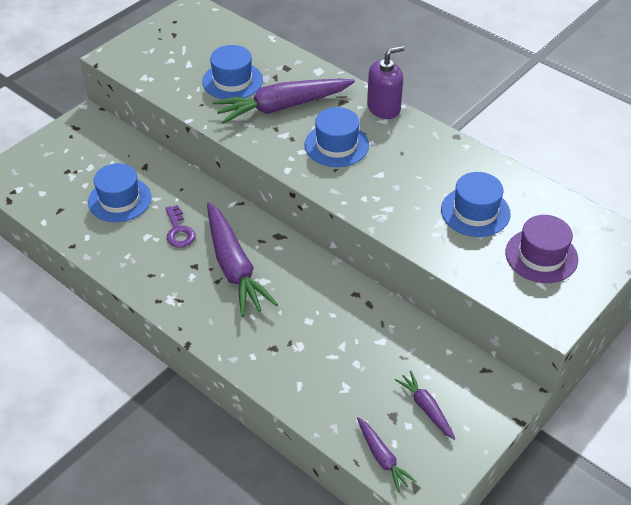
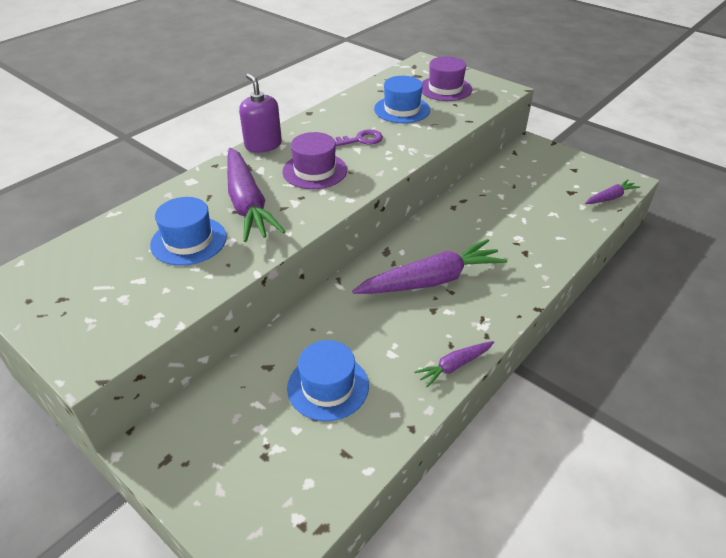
camera: 90 degrees left, 5 degrees down
(179, 231) = (382, 326): purple key -> purple key (360, 140)
(336, 145) = (314, 171): blue hat -> purple hat
(426, 408) = (558, 177): purple carrot -> purple carrot (454, 366)

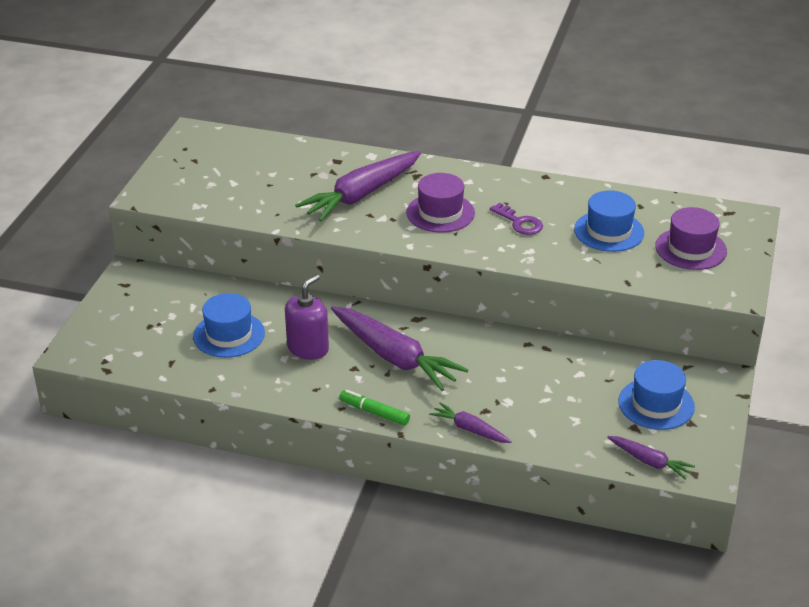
camera: 65 degrees right, 5 degrees down
(188, 241) = (292, 186): blue hat -> blue hat (656, 404)
(263, 145) = (460, 171): purple soap dispenser -> purple soap dispenser (308, 348)
(454, 366) = (291, 396): purple carrot -> purple carrot (470, 429)
(502, 316) = (374, 412): none -> green marker

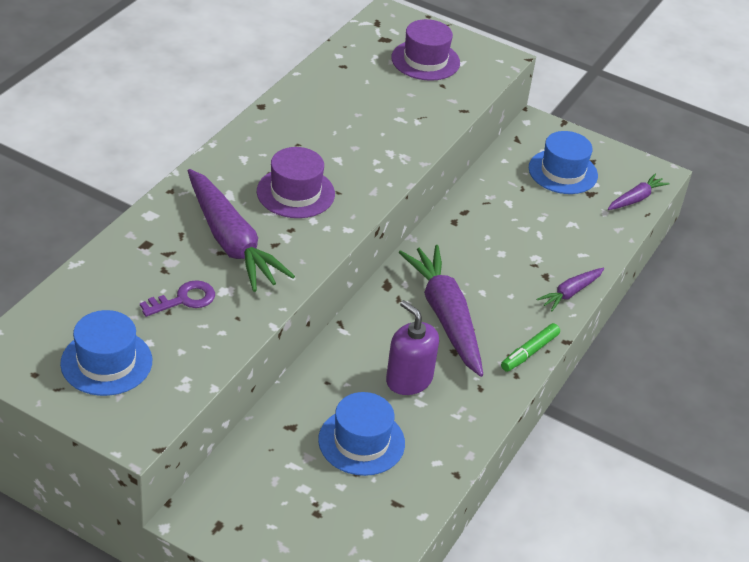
camera: 80 degrees left, 5 degrees up
(394, 357) = (445, 317): purple carrot -> purple carrot turned 75 degrees counterclockwise
(520, 222) = (338, 145): purple key -> purple key (184, 299)
(609, 231) = (378, 96): blue hat -> blue hat (106, 362)

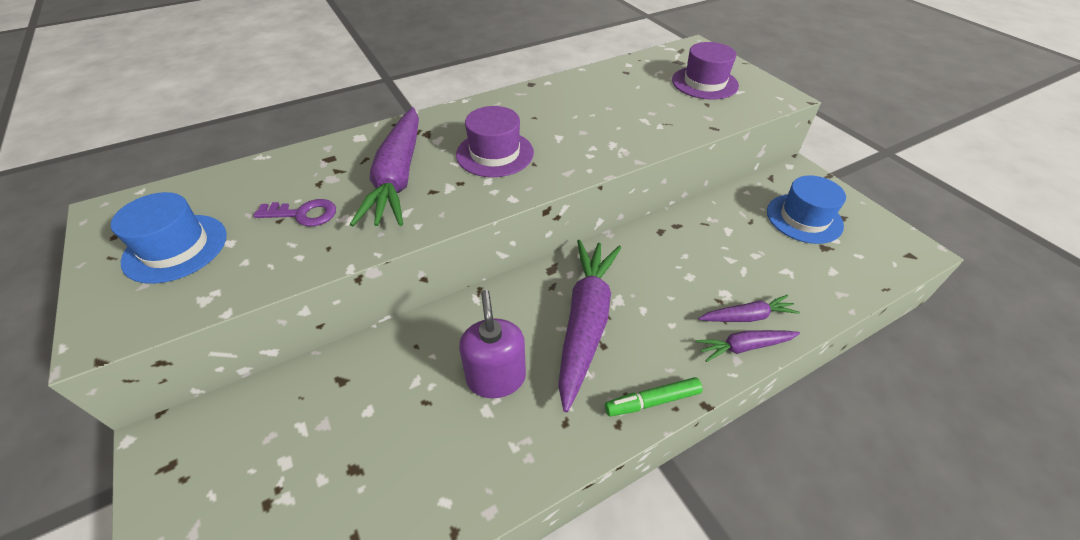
camera: 35 degrees right, 5 degrees up
(361, 441) = (389, 431): blue hat -> none
(636, 199) = (878, 268): purple carrot -> purple carrot (746, 316)

